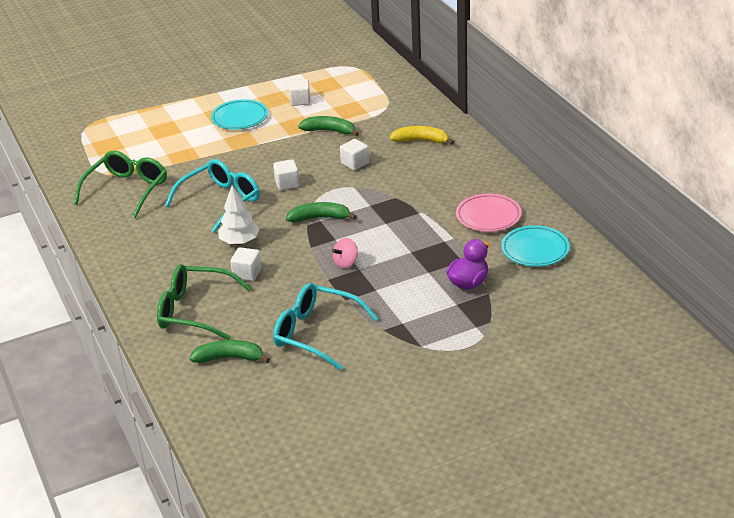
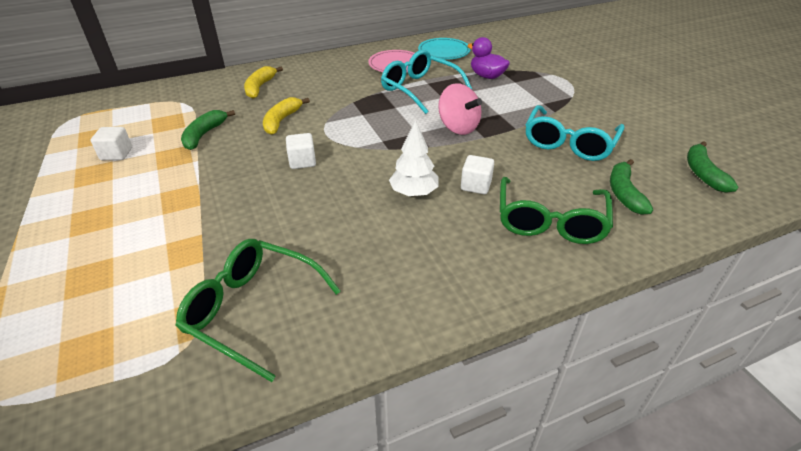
camera: 90 degrees left, 5 degrees up
(221, 201) = (321, 210): turquoise glasses -> turquoise glasses (419, 89)
(239, 118) = (118, 201): turquoise plate -> none
(320, 218) = (378, 141): green banana -> green banana (703, 173)
(346, 263) = (458, 127): pink spinning top -> pink spinning top, size x1.67
(355, 163) = (282, 121): white cube -> yellow banana

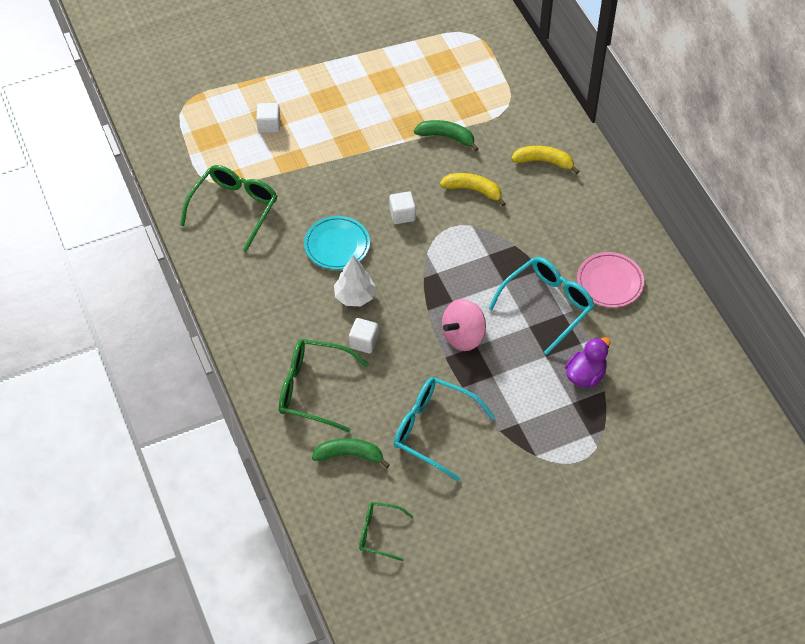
camera: 90 degrees right, 15 degrees up
(116, 154) = (415, 85): white cube -> white cube (269, 125)
(444, 52) = (654, 334): turquoise plate -> turquoise plate (337, 245)
(703, 173) = (379, 533): green banana -> green glasses

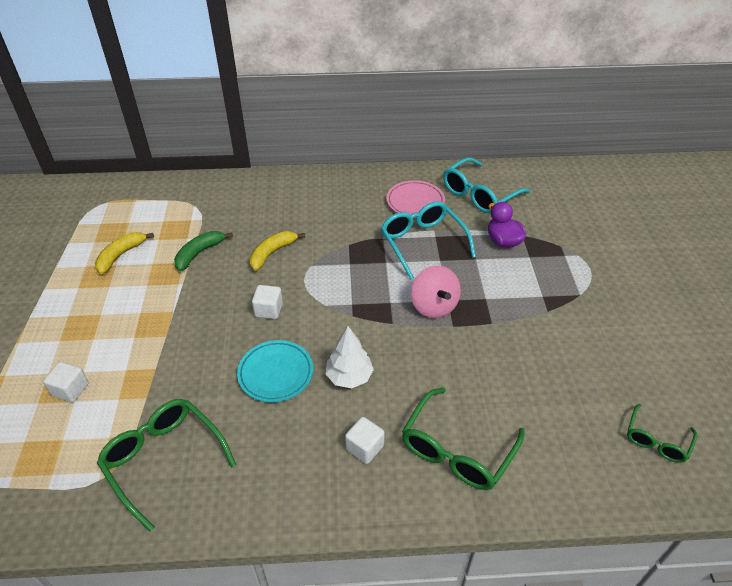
camera: 70 degrees left, 10 degrees down
(349, 455) = (553, 439): green banana -> none
(364, 342) = (411, 385): white cube -> white cube (364, 447)
(433, 429) = (536, 359): turquoise glasses -> turquoise glasses (479, 194)
(544, 161) = (271, 203): yellow banana -> yellow banana (121, 255)

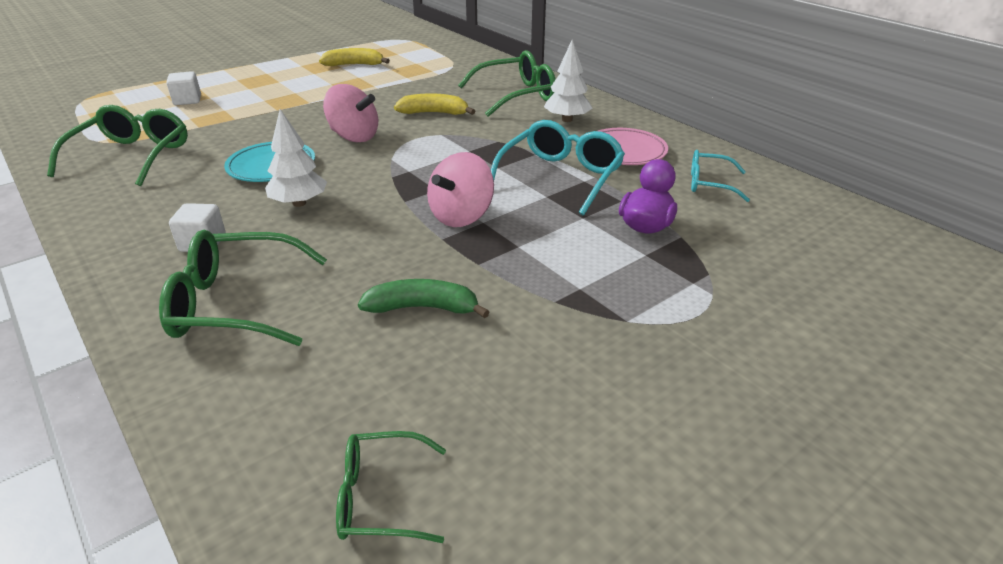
camera: 55 degrees right, 10 degrees down
(199, 253) = (394, 87): green banana -> green banana (423, 308)
(268, 310) = (354, 137): white cube -> pink spinning top
(287, 202) = (517, 95): none -> green glasses
(349, 200) = (567, 119): none -> white tree
(479, 194) = (709, 183): turquoise glasses -> turquoise glasses, size x0.59

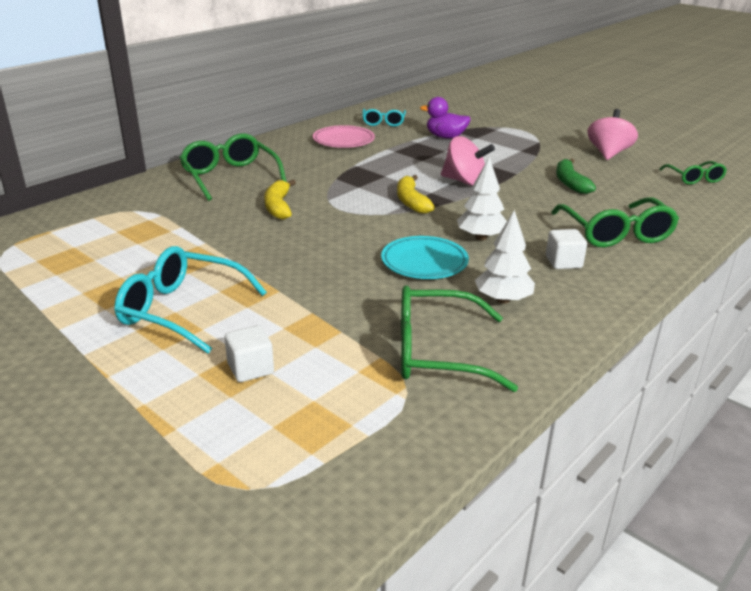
camera: 100 degrees left, 5 degrees down
(354, 65) = (113, 269): yellow banana -> yellow banana (411, 201)
(354, 137) = (344, 235): pink spinning top -> pink spinning top (608, 153)
(561, 177) = (392, 157): turquoise glasses -> turquoise glasses (181, 310)
(567, 119) = (286, 157): white tree -> white tree (503, 300)

